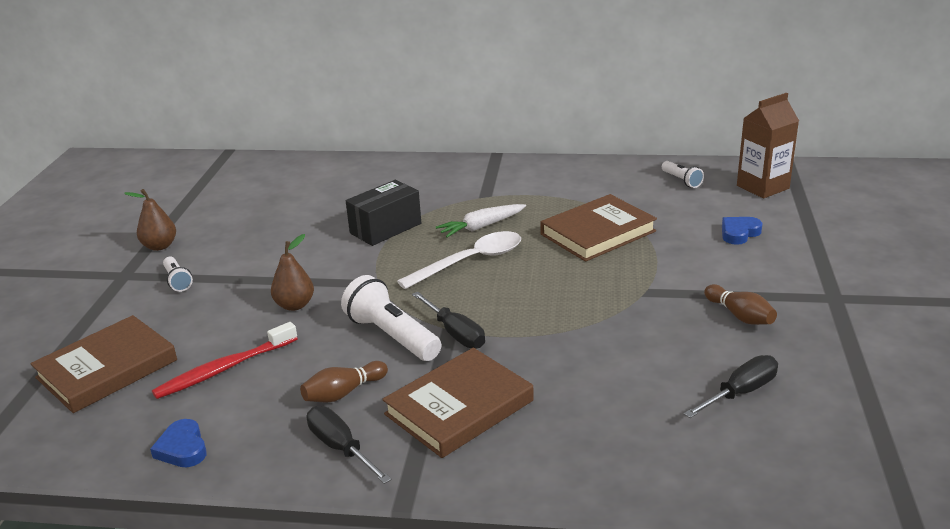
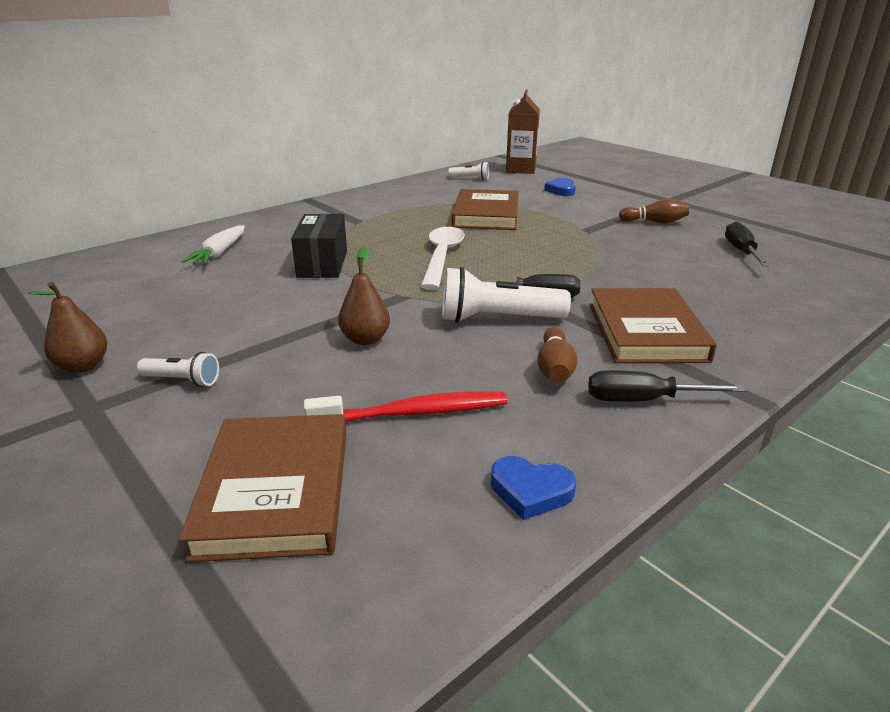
camera: 50 degrees left, 0 degrees up
(224, 369) = (413, 413): red toothbrush -> red toothbrush turned 105 degrees counterclockwise
(481, 227) = (400, 237): white carrot -> white carrot (219, 253)

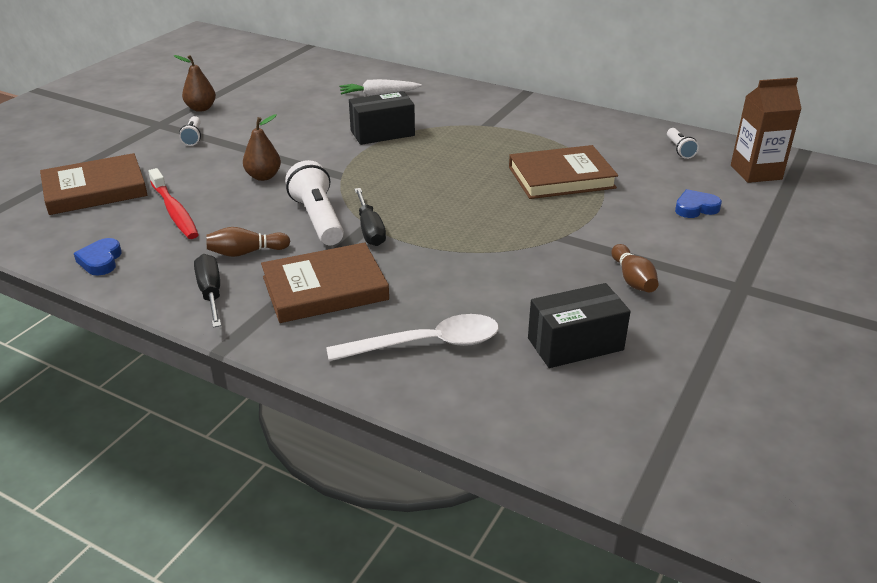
camera: 70 degrees right, 5 degrees up
(442, 257) = (430, 176): white spoon -> white spoon (426, 344)
(741, 251) = (575, 344): black screwdriver -> black box

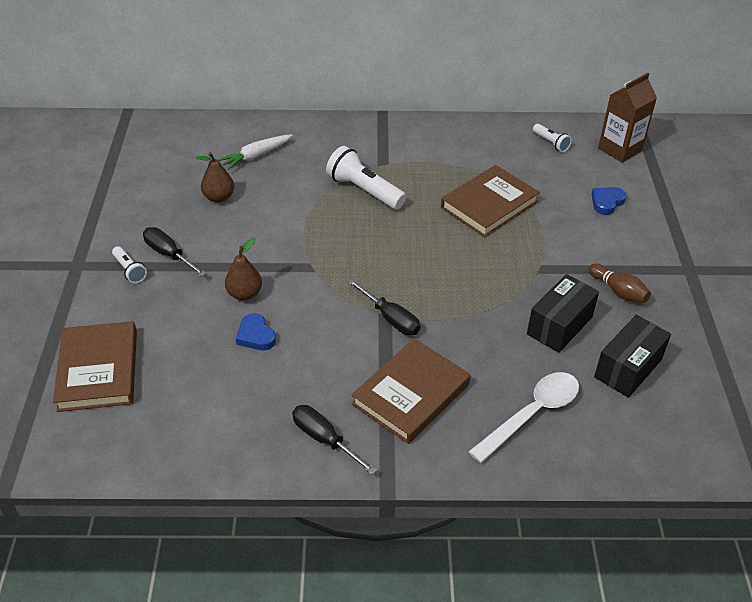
camera: 30 degrees left, 10 degrees up
(95, 189) = (98, 370): brown book -> brown book turned 45 degrees counterclockwise
(101, 261) = (192, 448): blue heart -> blue heart (255, 336)
(174, 211) = (203, 365): red toothbrush -> none
(201, 108) = (99, 230): brown pear -> brown pear (219, 197)
(234, 136) = (169, 254): none -> black screwdriver
(246, 252) = (312, 385): brown bowling pin -> none
(318, 219) = (338, 324): white flashlight -> white flashlight (364, 191)
(382, 133) = (302, 204): black box -> black box (559, 325)

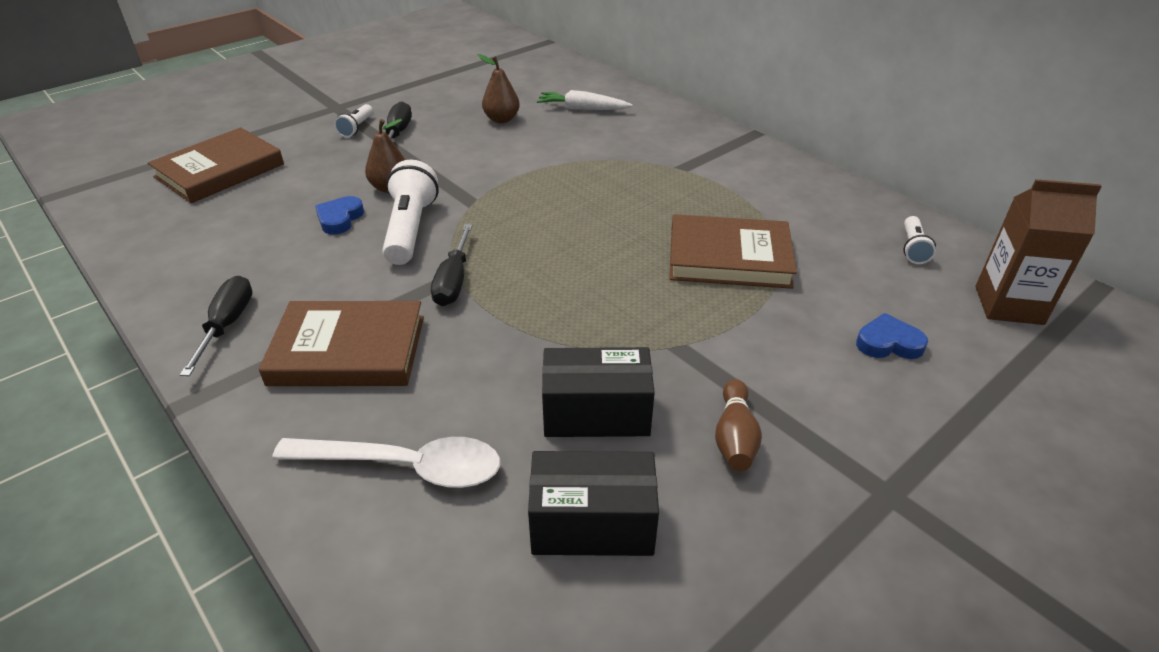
camera: 50 degrees right, 5 degrees down
(364, 191) = (624, 177): white flashlight -> white flashlight (410, 229)

